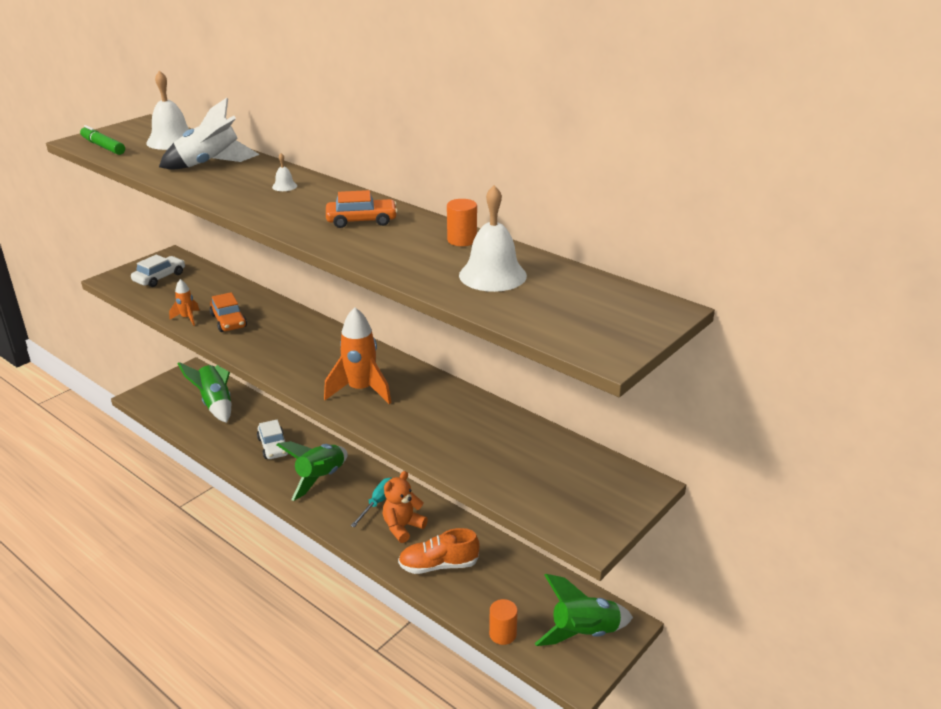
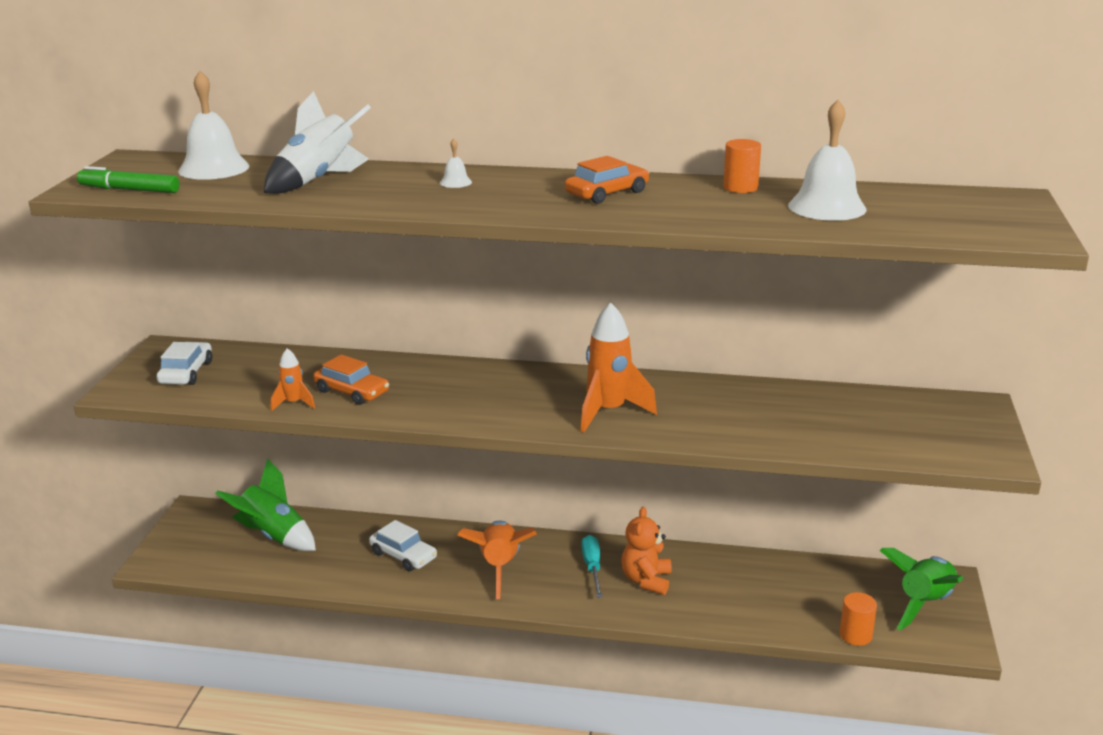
camera: 30 degrees left, 5 degrees down
(320, 478) = (500, 568): green rocket -> orange rocket
(438, 565) = (724, 601): orange shoe -> none

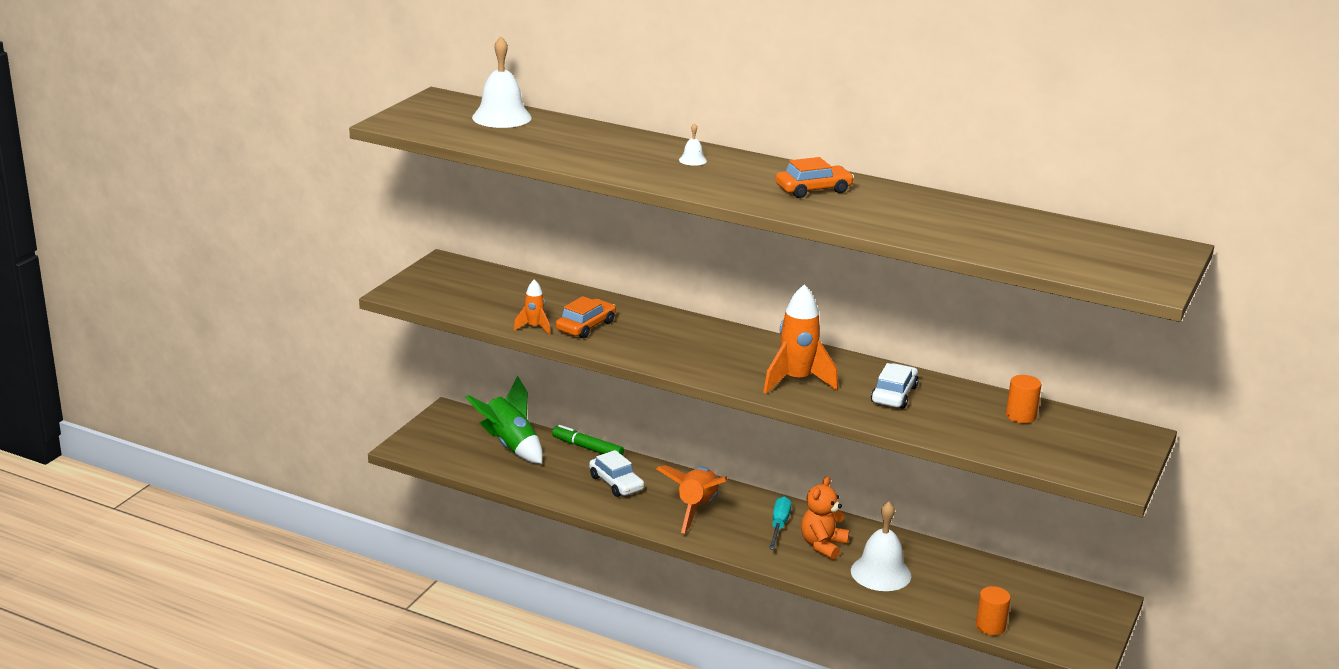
camera: 15 degrees right, 0 degrees up
(130, 190) = (429, 128): green marker -> green marker (588, 448)
(186, 372) = (455, 287): white car -> white car (894, 394)
(318, 180) = (581, 141): white rocket -> none
(352, 392) = (586, 326): orange car -> orange car turned 105 degrees counterclockwise
(740, 187) = (933, 201): orange cylinder -> orange cylinder (1020, 416)
(827, 207) = (993, 231): white bell -> white bell (880, 573)
(924, 604) = (1071, 616): green rocket -> none

